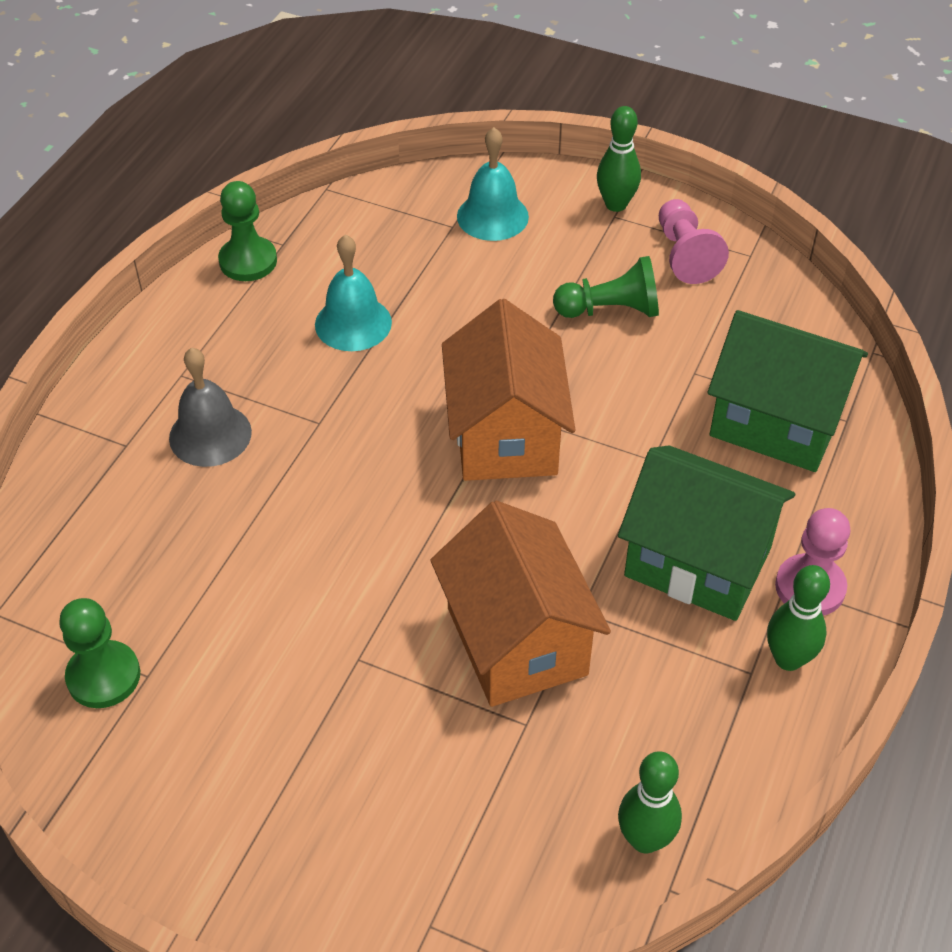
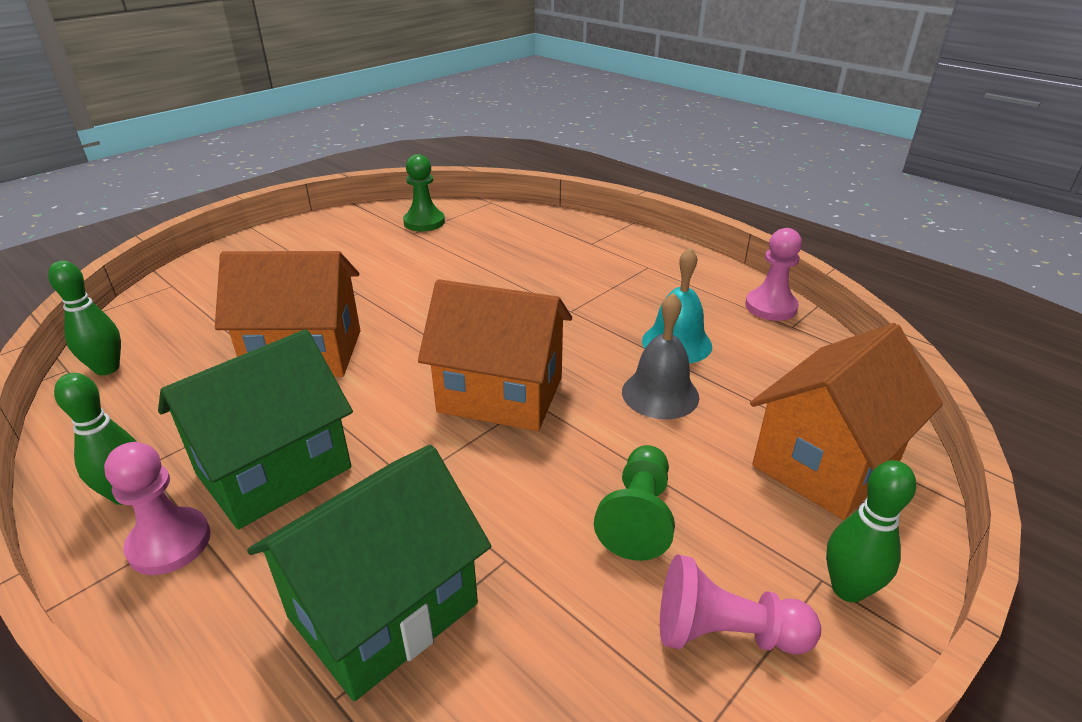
camera: 110 degrees right, 15 degrees down
(210, 435) = (583, 269): grey bell -> grey bell (660, 394)
(248, 261) = (770, 307): green pawn -> pink pawn
(492, 216) = (826, 462): turquoise bell -> orange house

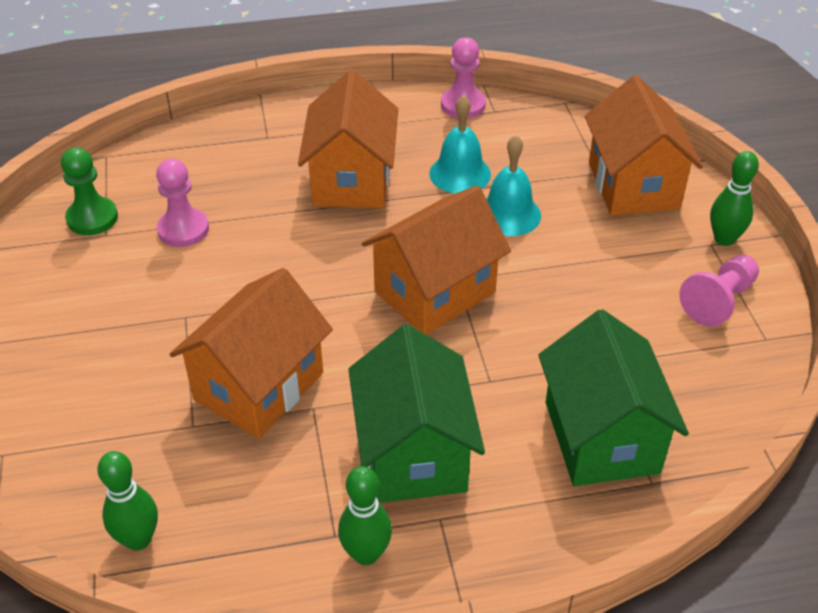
camera: 55 degrees left, 10 degrees up
(169, 543) = (449, 536): pink pawn -> pink pawn (183, 229)
(592, 295) = (351, 180): none -> orange house
(638, 516) = (612, 288): green pawn -> none
(660, 394) = (509, 214): grey bell -> turquoise bell

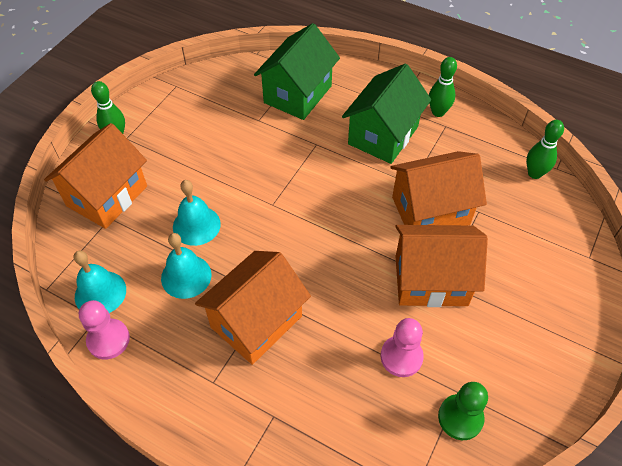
camera: 140 degrees left, 10 degrees up
(434, 292) = (292, 204): orange house -> orange house (431, 280)
(516, 124) = (100, 293): none -> turquoise bell
(718, 301) = (168, 111): pink pawn -> none

